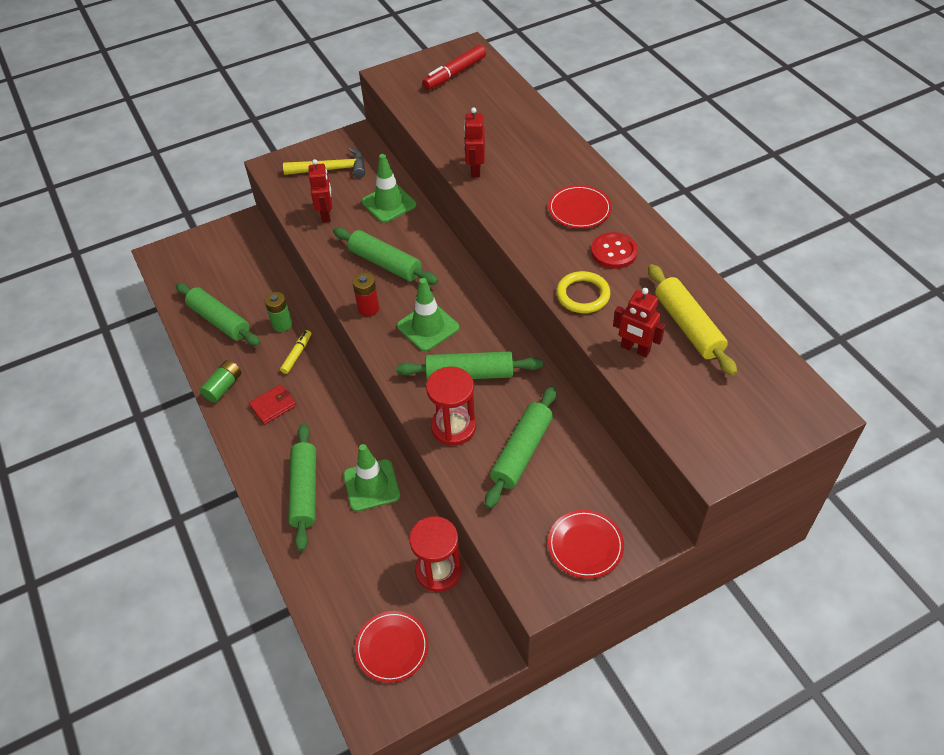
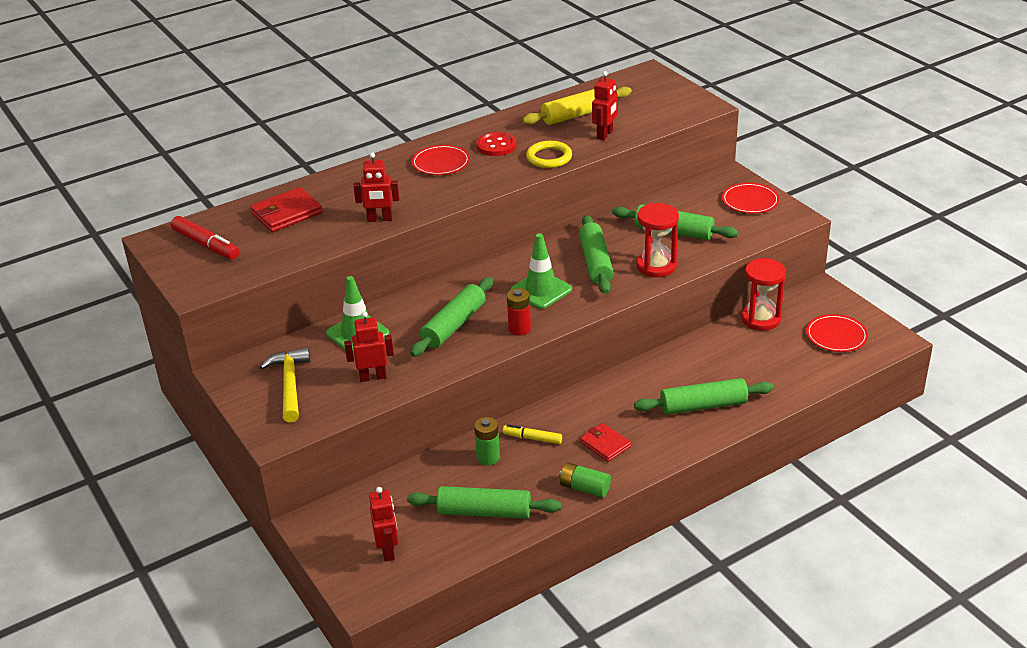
camera: 95 degrees left, 15 degrees down
(200, 266) = (388, 550): none -> red robot
(219, 321) = (484, 512): green rolling pin -> green rolling pin turned 60 degrees clockwise
(371, 485) = (687, 365): green traffic cone -> none
(497, 113) = (286, 213): none -> red wallet

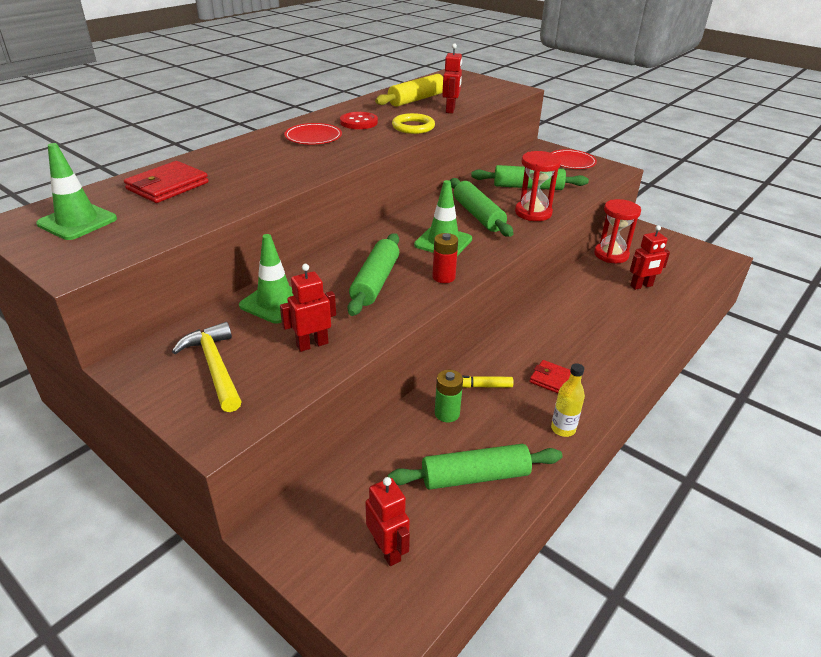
camera: 20 degrees left, 0 degrees up
(206, 245) = (77, 221): red marker -> green traffic cone
(380, 219) = (274, 182): red robot -> red robot (641, 286)
(584, 488) = (563, 429): green battery -> yellow bottle
(703, 406) = (617, 330): green rolling pin -> none
(836, 336) = (678, 260): red plate -> none

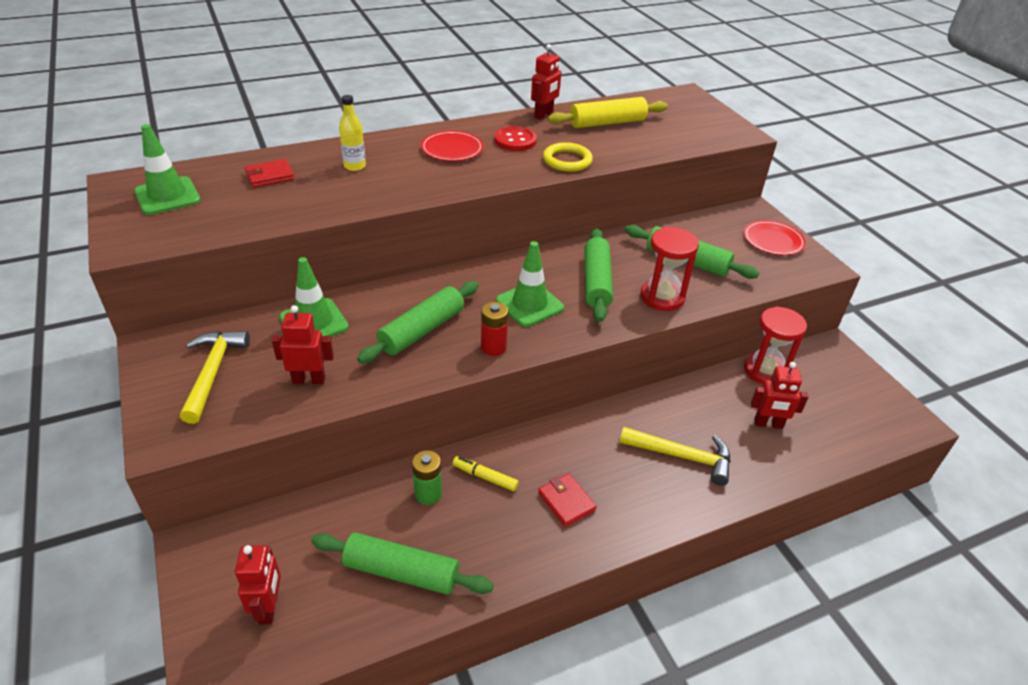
camera: 25 degrees right, 5 degrees up
(167, 186) = (270, 176): red wallet -> red wallet, size x0.66
(450, 110) = (631, 146): red robot -> red robot (544, 115)
(563, 429) = (529, 560): yellow bottle -> yellow bottle (355, 166)
(606, 324) = (682, 456): none -> yellow hammer

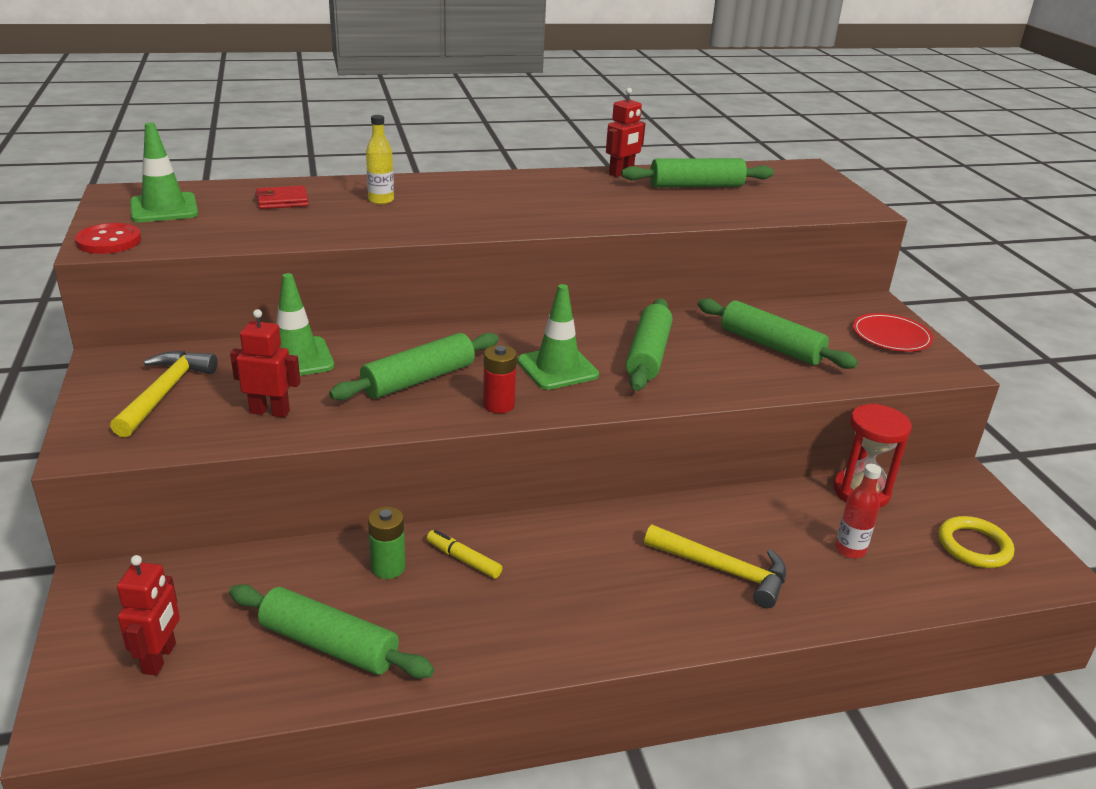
camera: 10 degrees right, 10 degrees down
(452, 149) = (499, 194): red plate -> none
(515, 140) = (577, 193): red button -> red button (109, 241)
(566, 501) = (558, 599): red wallet -> none
(567, 160) = (633, 215): yellow ring -> yellow ring (974, 546)
(607, 123) = (696, 186): yellow rolling pin -> green rolling pin
(662, 297) = (727, 378): red hourglass -> none
(768, 424) = (850, 550): red robot -> red bottle

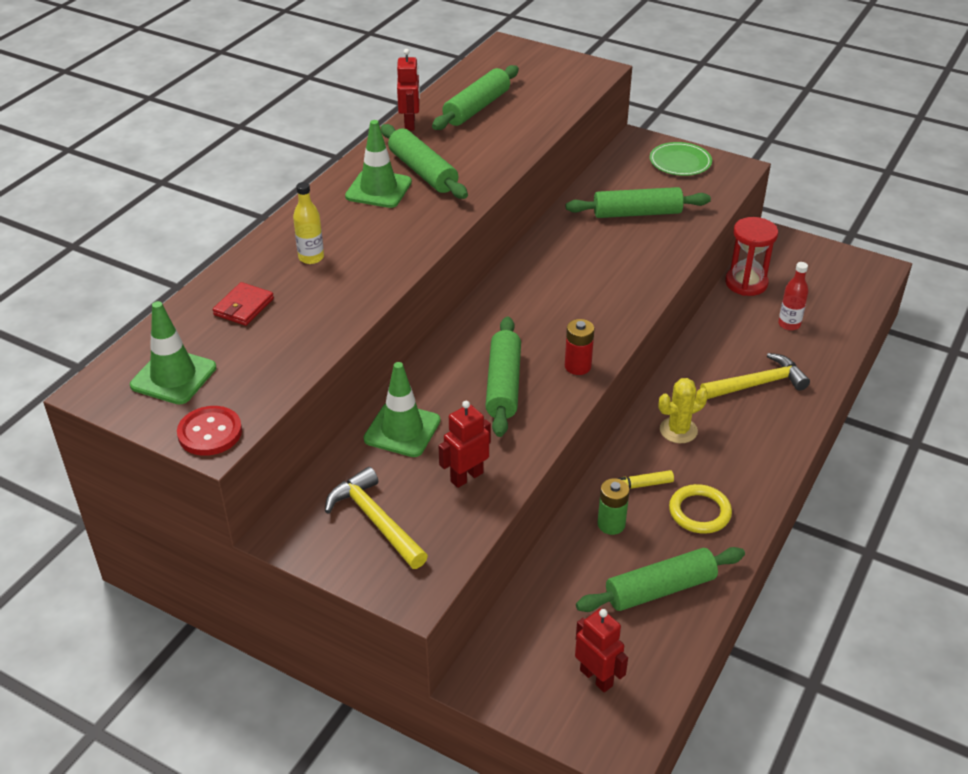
camera: 45 degrees left, 10 degrees up
(557, 368) = (561, 315): green traffic cone -> green traffic cone (378, 189)
(576, 549) = (678, 430): none -> yellow cactus
(648, 355) = (589, 268): green rolling pin -> green rolling pin (423, 172)
(891, 336) = (680, 162): red plate -> green plate
(974, 546) = (831, 279): yellow ring -> yellow ring (699, 512)

